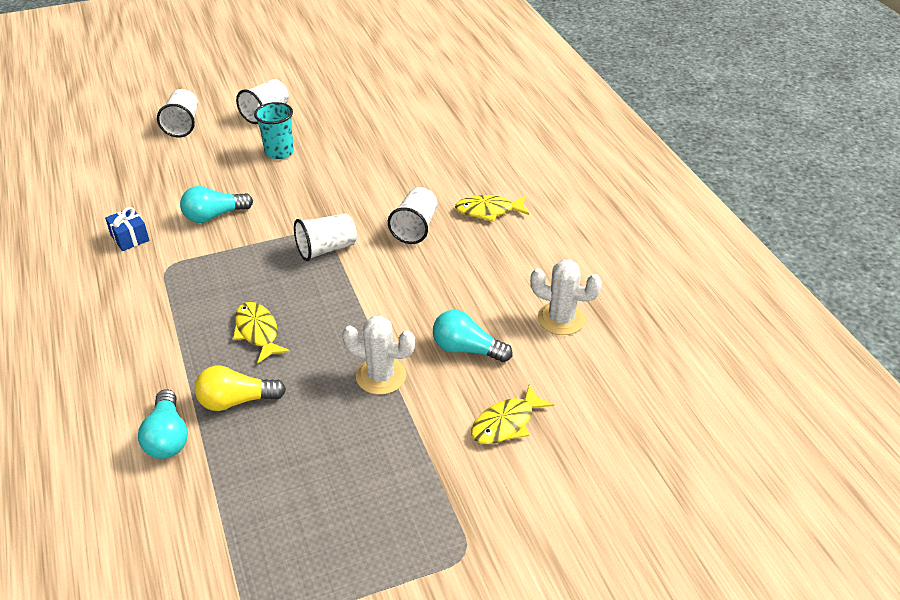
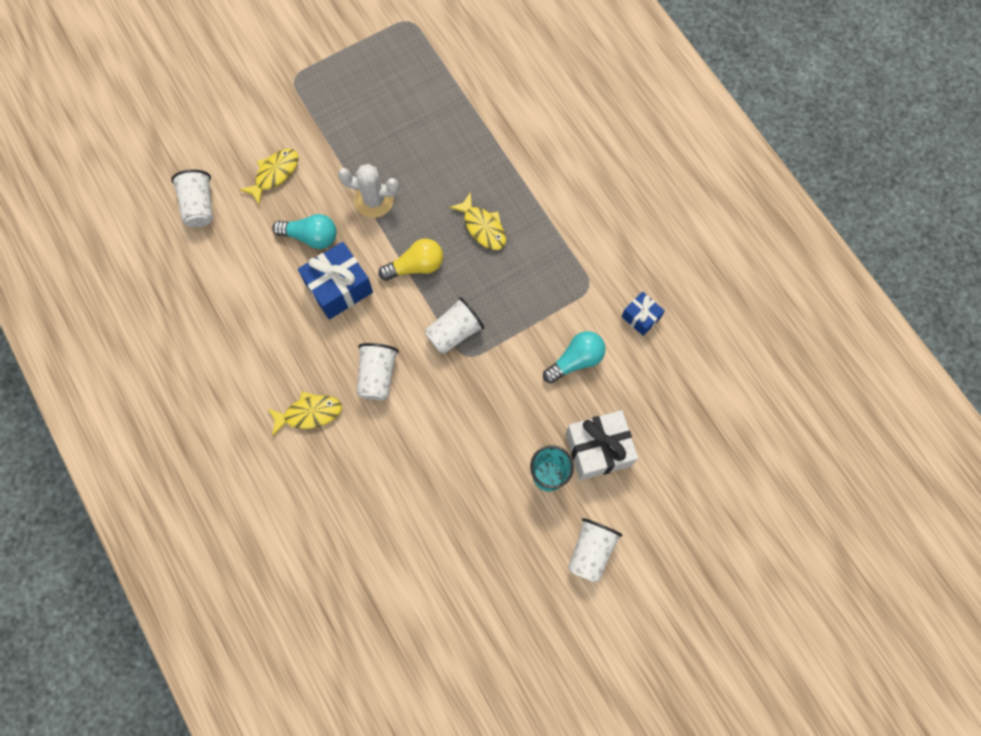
camera: 170 degrees right, 30 degrees up
(167, 437) = (512, 126): turquoise light bulb -> none
(183, 125) = (676, 510): white cup -> white cup (199, 206)
(227, 161) = (598, 449): none -> white gift
(236, 401) = (475, 162): yellow light bulb -> yellow light bulb (416, 266)
(441, 299) = (339, 288): none -> blue gift
(561, 319) = (235, 281): white cactus -> none

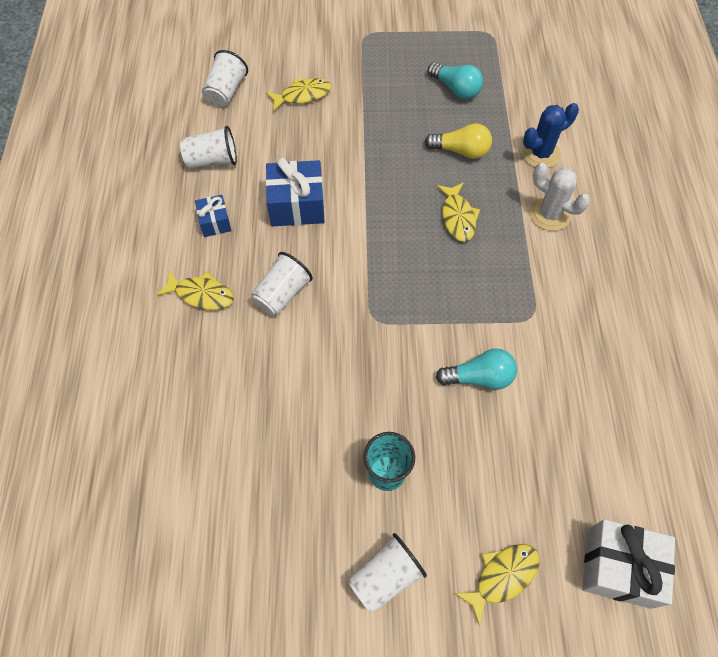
camera: 30 degrees right, 10 degrees down
(311, 237) = (300, 155): turquoise light bulb -> turquoise light bulb (456, 89)
(374, 200) = (373, 152): white cactus -> white cactus (549, 214)
(416, 266) = (376, 220): yellow light bulb -> yellow light bulb (461, 151)
(454, 332) = (376, 292): white cup -> white cup (212, 160)
(519, 128) = (540, 153): none -> blue cactus
(598, 449) = (453, 475): white gift -> white gift (619, 567)
(641, 317) = (570, 371): blue gift -> blue gift (215, 222)
(671, 503) = (502, 576): none -> yellow fish

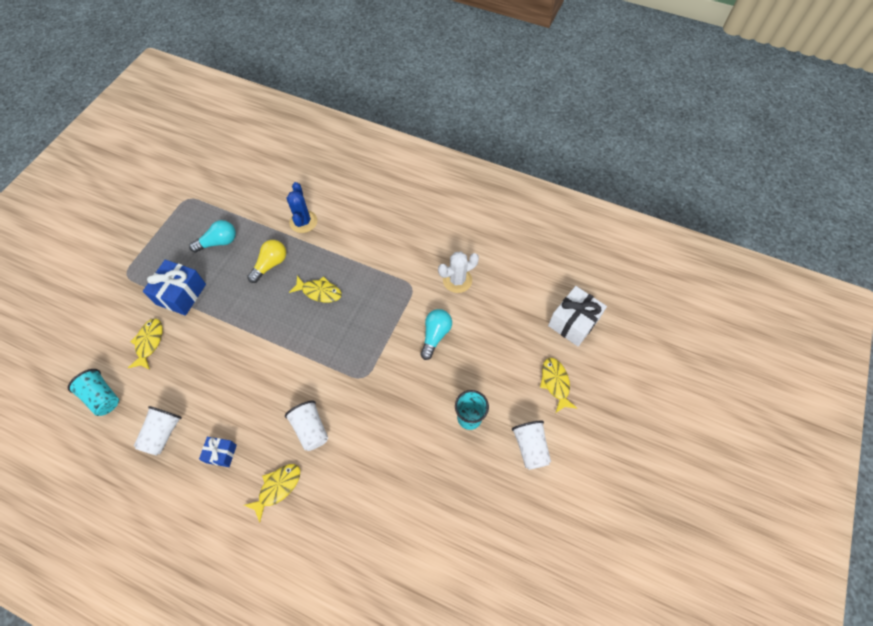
camera: 65 degrees left, 0 degrees up
(226, 92) = (102, 397): white cup -> turquoise cup
(297, 205) = (245, 388): blue gift -> blue gift (181, 294)
(549, 214) = (350, 240): white cactus -> white cactus (457, 280)

